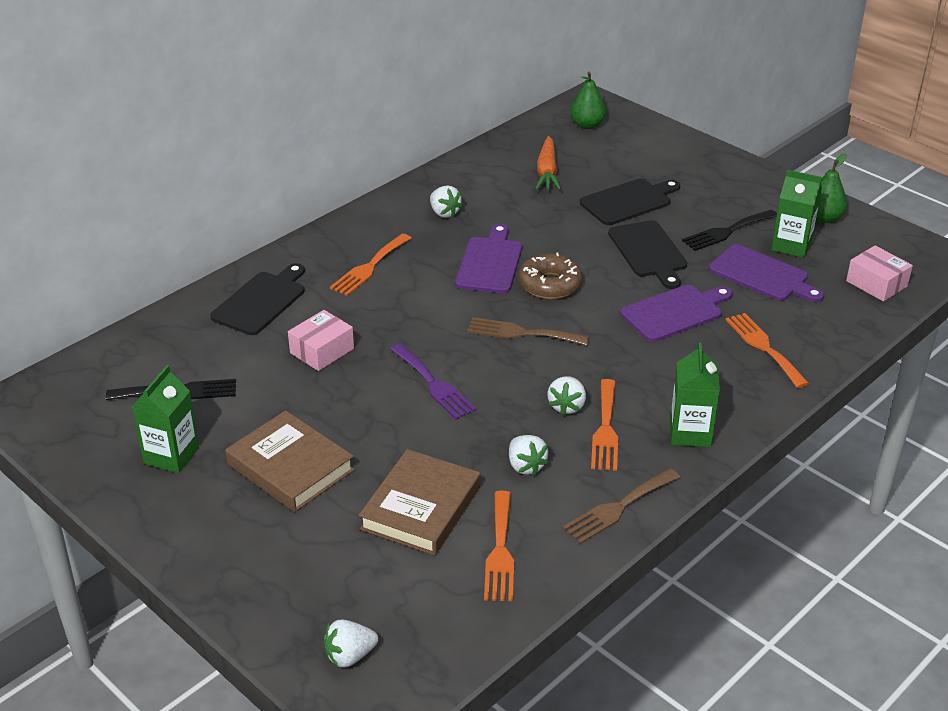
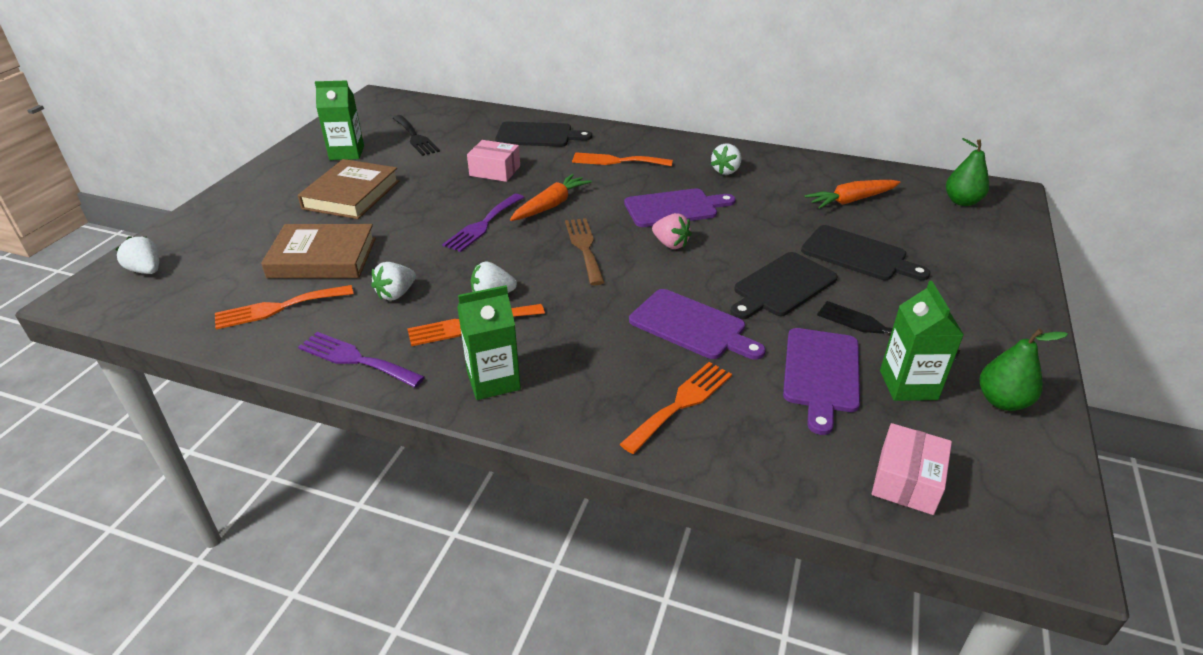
camera: 65 degrees right, 0 degrees up
(428, 332) = (551, 205): none -> orange carrot
(549, 284) = (670, 244): brown donut -> pink strawberry
(618, 508) = (356, 359): brown fork -> purple fork

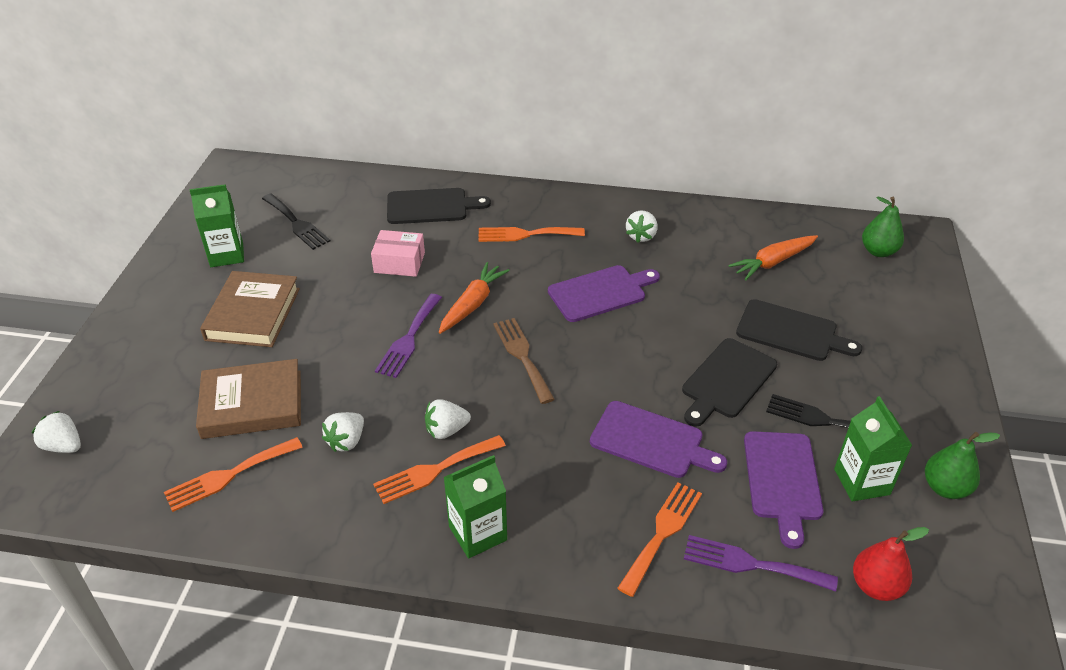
camera: 10 degrees left, 5 degrees up
(356, 359) = (333, 528): purple fork -> purple fork (751, 564)
(670, 244) = (607, 341): pink strawberry -> none
(906, 480) = (876, 586): pink box -> red pear

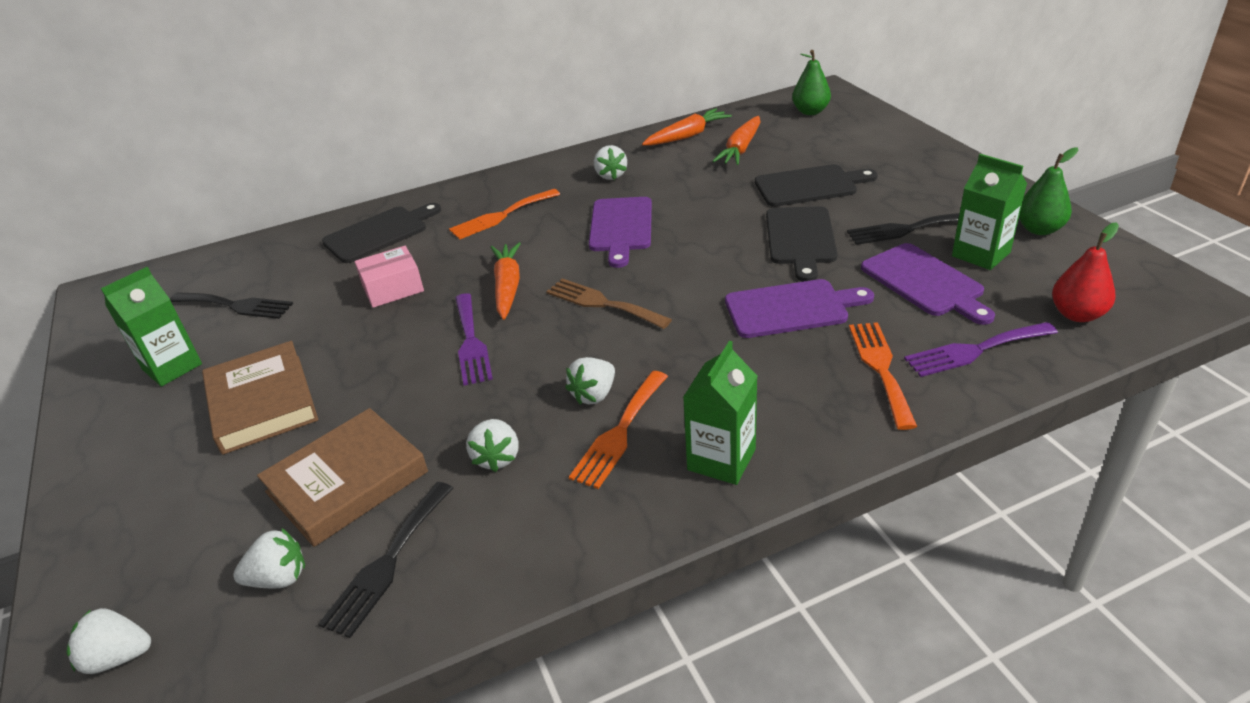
camera: 30 degrees left, 5 degrees down
(169, 448) = (279, 578): none -> white strawberry
(228, 475) = (387, 562): orange fork -> black fork
(600, 293) = (621, 227): purple cutting board -> purple cutting board turned 150 degrees clockwise
(742, 225) = (687, 136): none -> orange carrot

